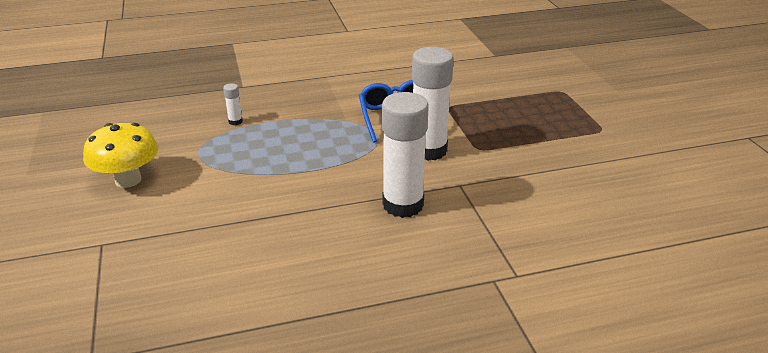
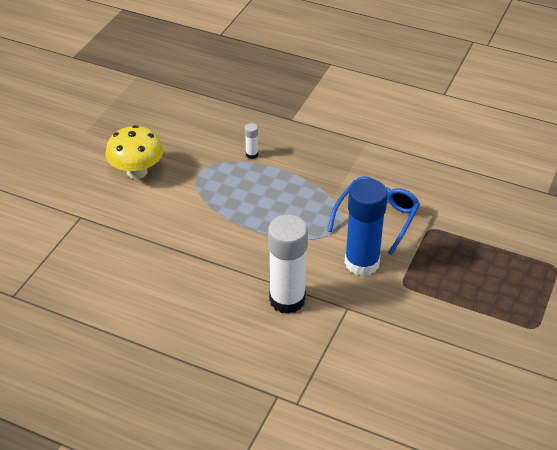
camera: 40 degrees right, 10 degrees up
(428, 150) = (362, 263): white glue stick -> blue glue stick

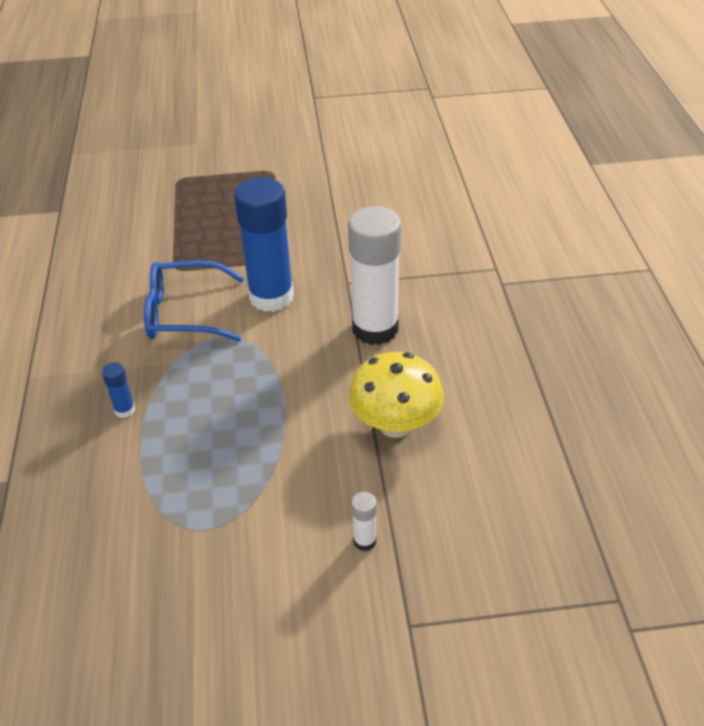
camera: 120 degrees left, 0 degrees up
(137, 172) = (254, 615): yellow mushroom -> yellow mushroom (395, 424)
(252, 154) = (124, 486): white glue stick -> white glue stick (364, 541)
(308, 169) = (124, 410): none -> blue glue stick

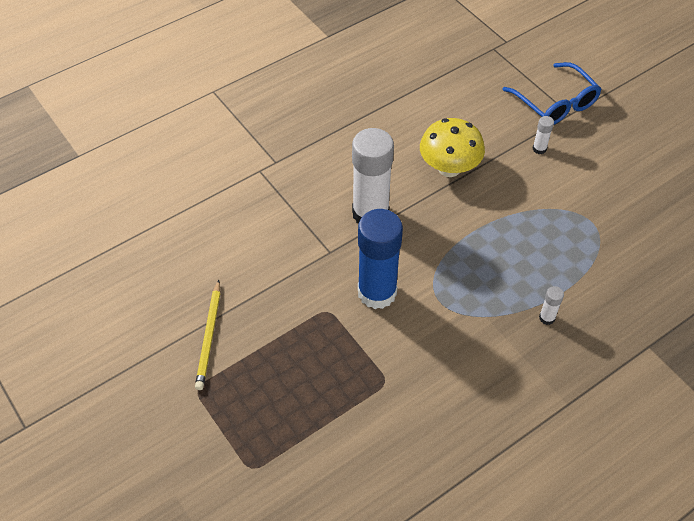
camera: 120 degrees left, 10 degrees up
(124, 410) = (547, 318): blue glue stick -> white glue stick
(184, 313) = (432, 341): blue glasses -> blue glasses (555, 103)
(315, 188) = (209, 337): none -> yellow pencil

